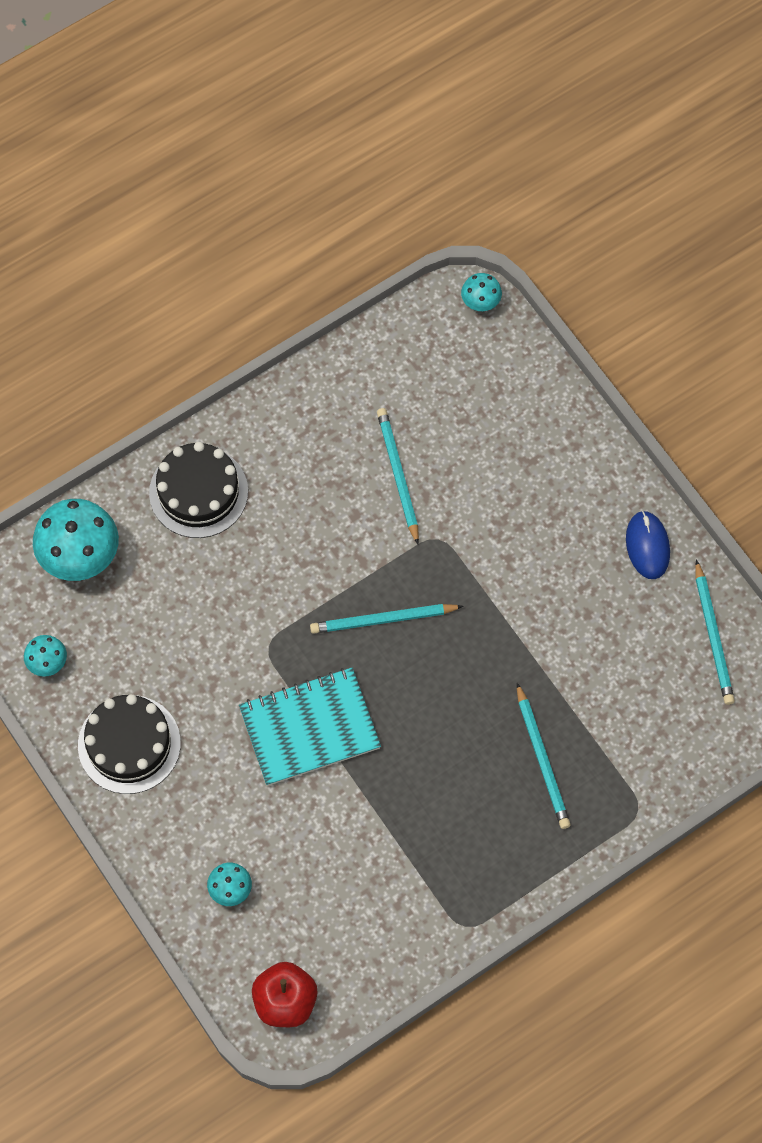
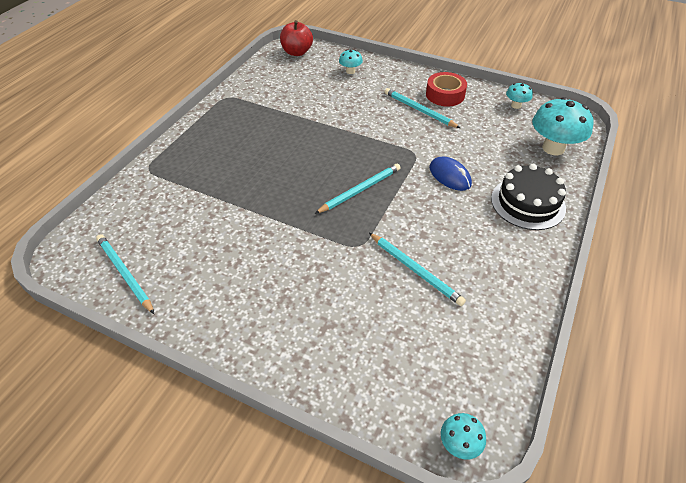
camera: 150 degrees right, 20 degrees down
(129, 744) = (445, 95): black cake -> red tape
(309, 728) = (362, 132): turquoise notebook -> none
(542, 759) = (219, 168): turquoise pencil -> turquoise pencil (419, 110)
(647, 546) = (199, 309): blue mouse -> blue mouse (449, 176)

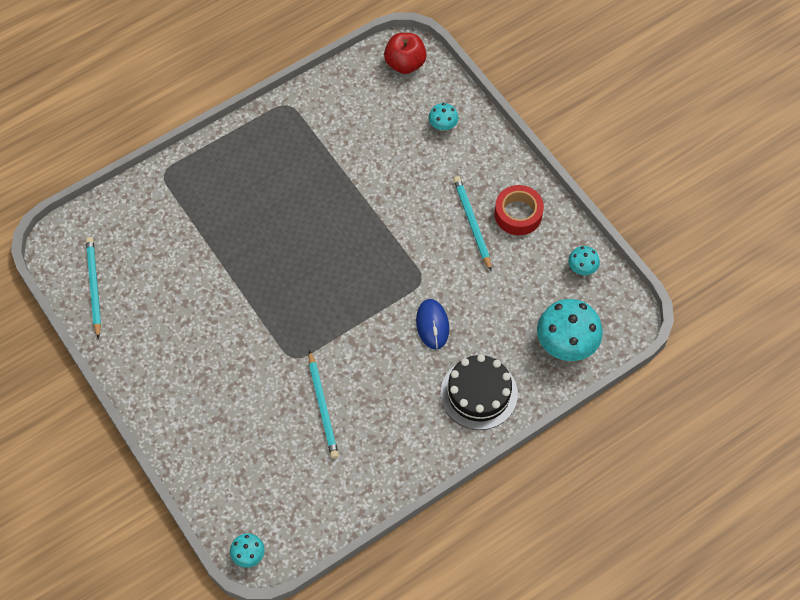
camera: 30 degrees right, 15 degrees up
(360, 190) = (337, 298): turquoise pencil -> none

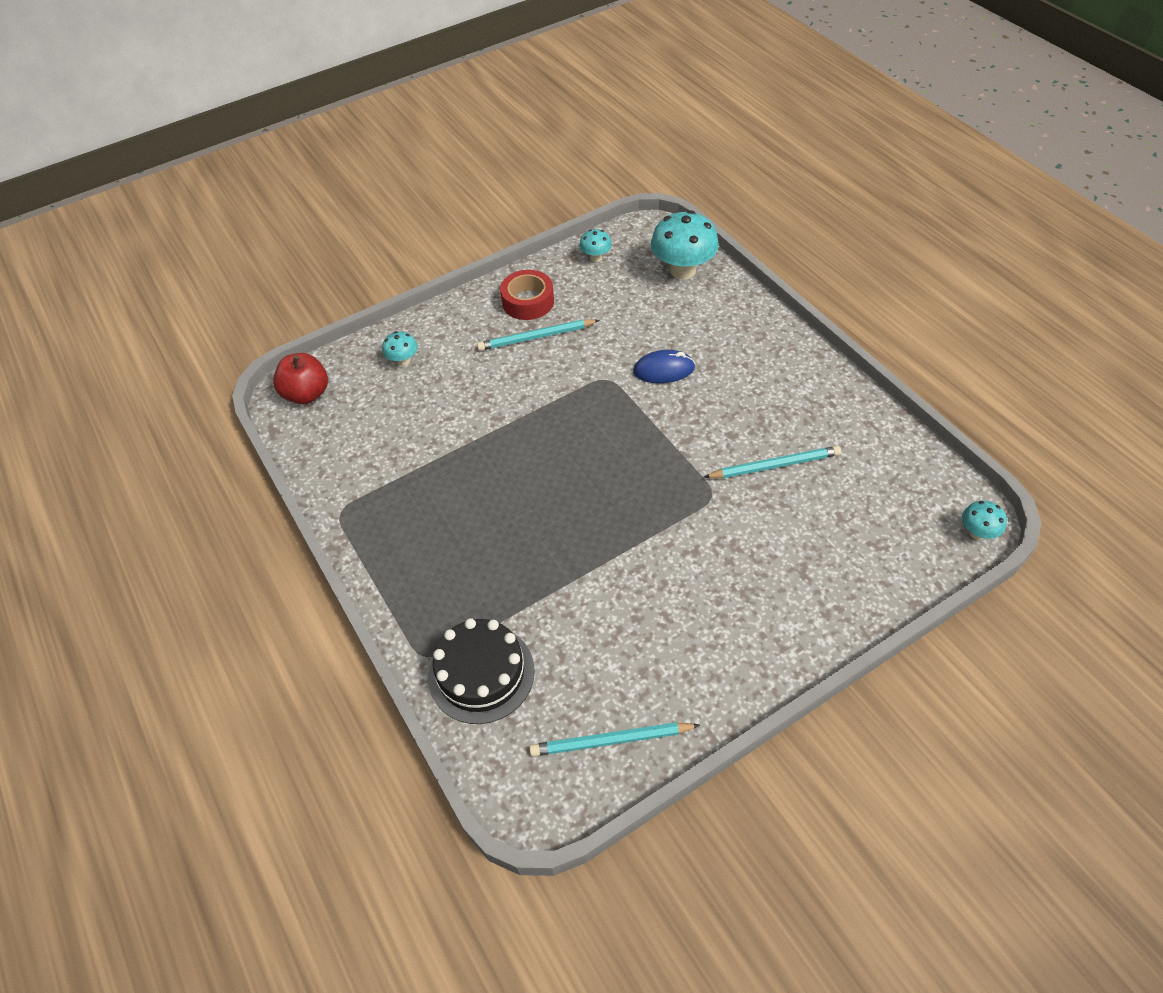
camera: 85 degrees left, 10 degrees down
(479, 393) = (744, 334): black cake -> black cake (481, 673)

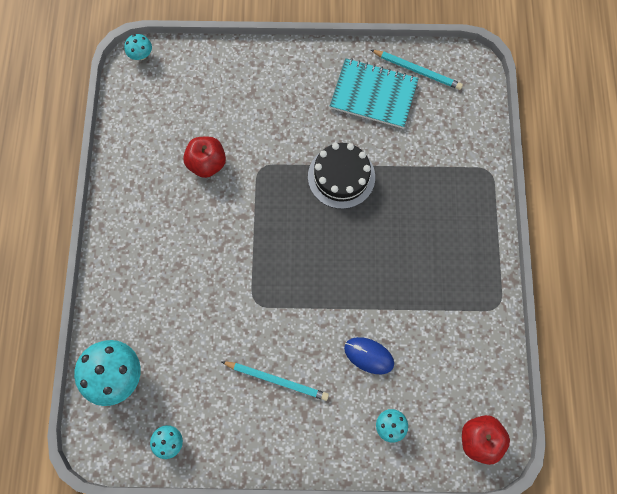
camera: 150 degrees left, 20 degrees up
(481, 673) = (463, 143): black cake -> black cake (341, 177)
(528, 301) = (257, 426): red tape -> none
(647, 666) = (373, 94): none -> turquoise notebook
(663, 370) = (211, 284): blue mouse -> blue mouse (369, 355)
(774, 465) = (207, 163): turquoise pencil -> red apple

